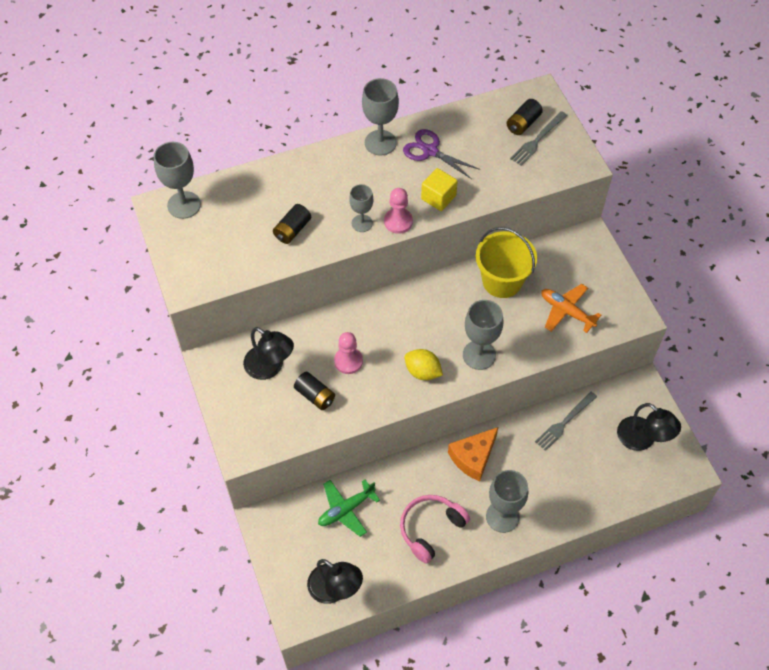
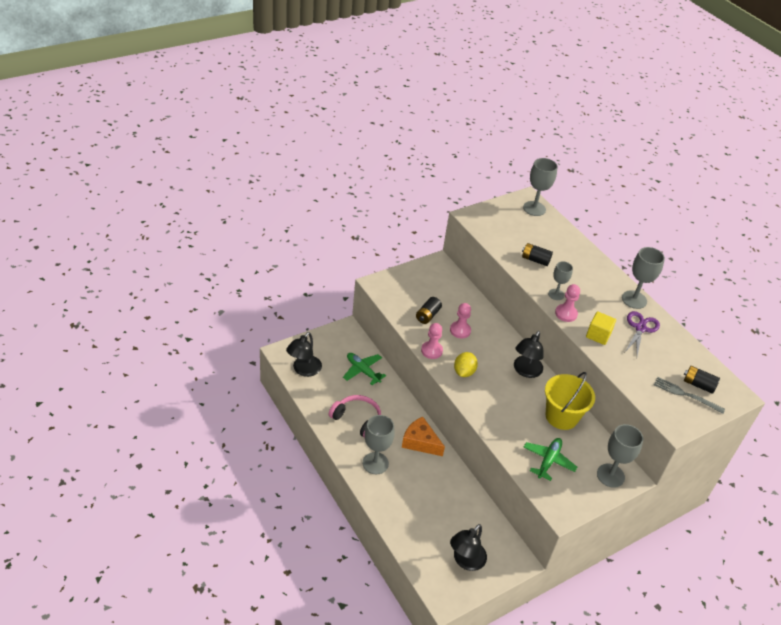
camera: 75 degrees right, 15 degrees down
(270, 367) = (443, 291): black lamp -> black lamp (525, 371)
(381, 403) = (431, 351): none -> pink pawn
(479, 355) = (488, 405): grey goblet -> grey goblet (610, 475)
(565, 422) = (467, 502): grey fork -> none
(566, 311) = (548, 461): orange plane -> green plane

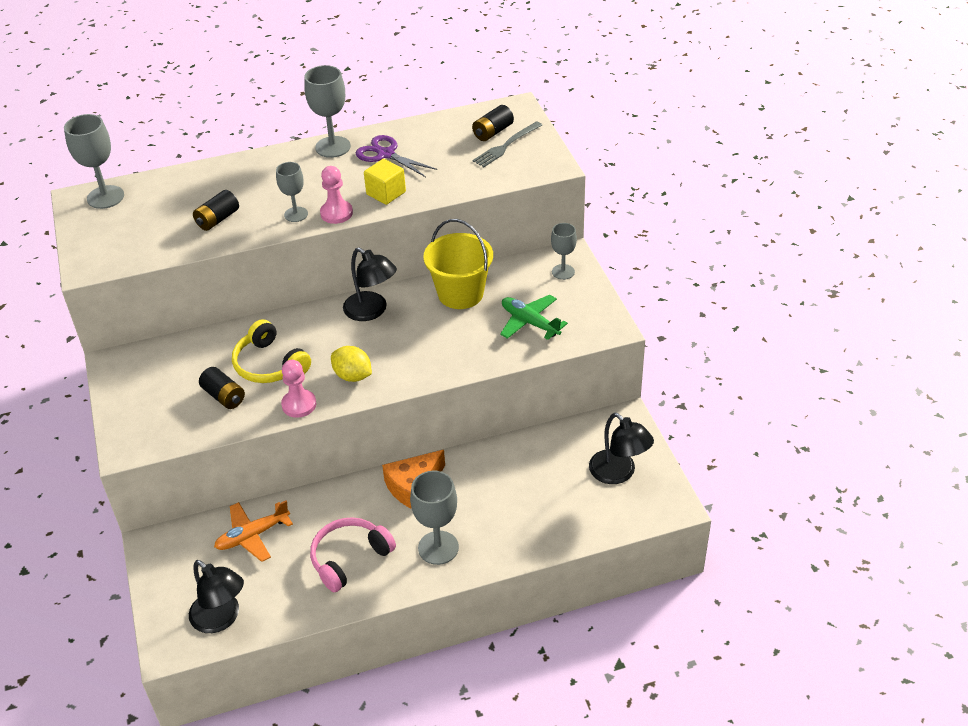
camera: 70 degrees left, 0 degrees up
(363, 371) = (252, 535): green plane -> orange plane
(460, 330) = (269, 364): pink pawn -> yellow headphones
(610, 475) = (563, 272): grey goblet -> grey goblet, size x0.63

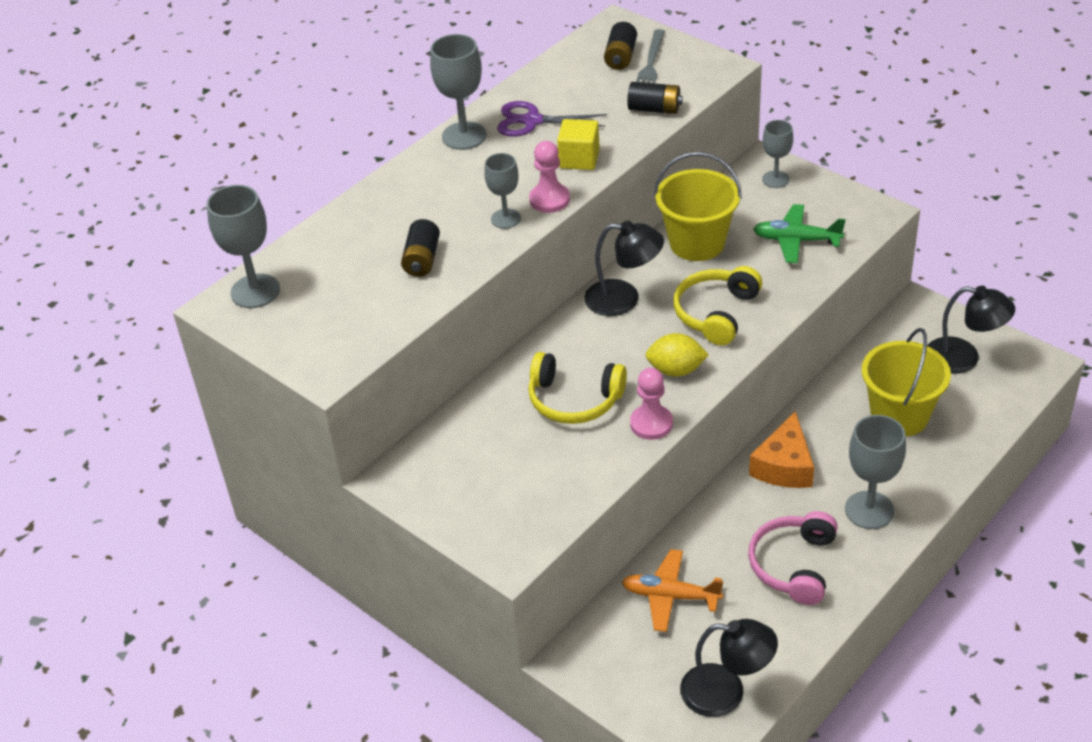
camera: 30 degrees left, 0 degrees up
(224, 396) = (560, 454): black battery -> black battery (654, 109)
(252, 535) = (670, 596): orange plane -> orange plane turned 75 degrees clockwise
(420, 349) = (716, 313): none -> yellow headphones
(528, 492) = (899, 415): none -> yellow bucket

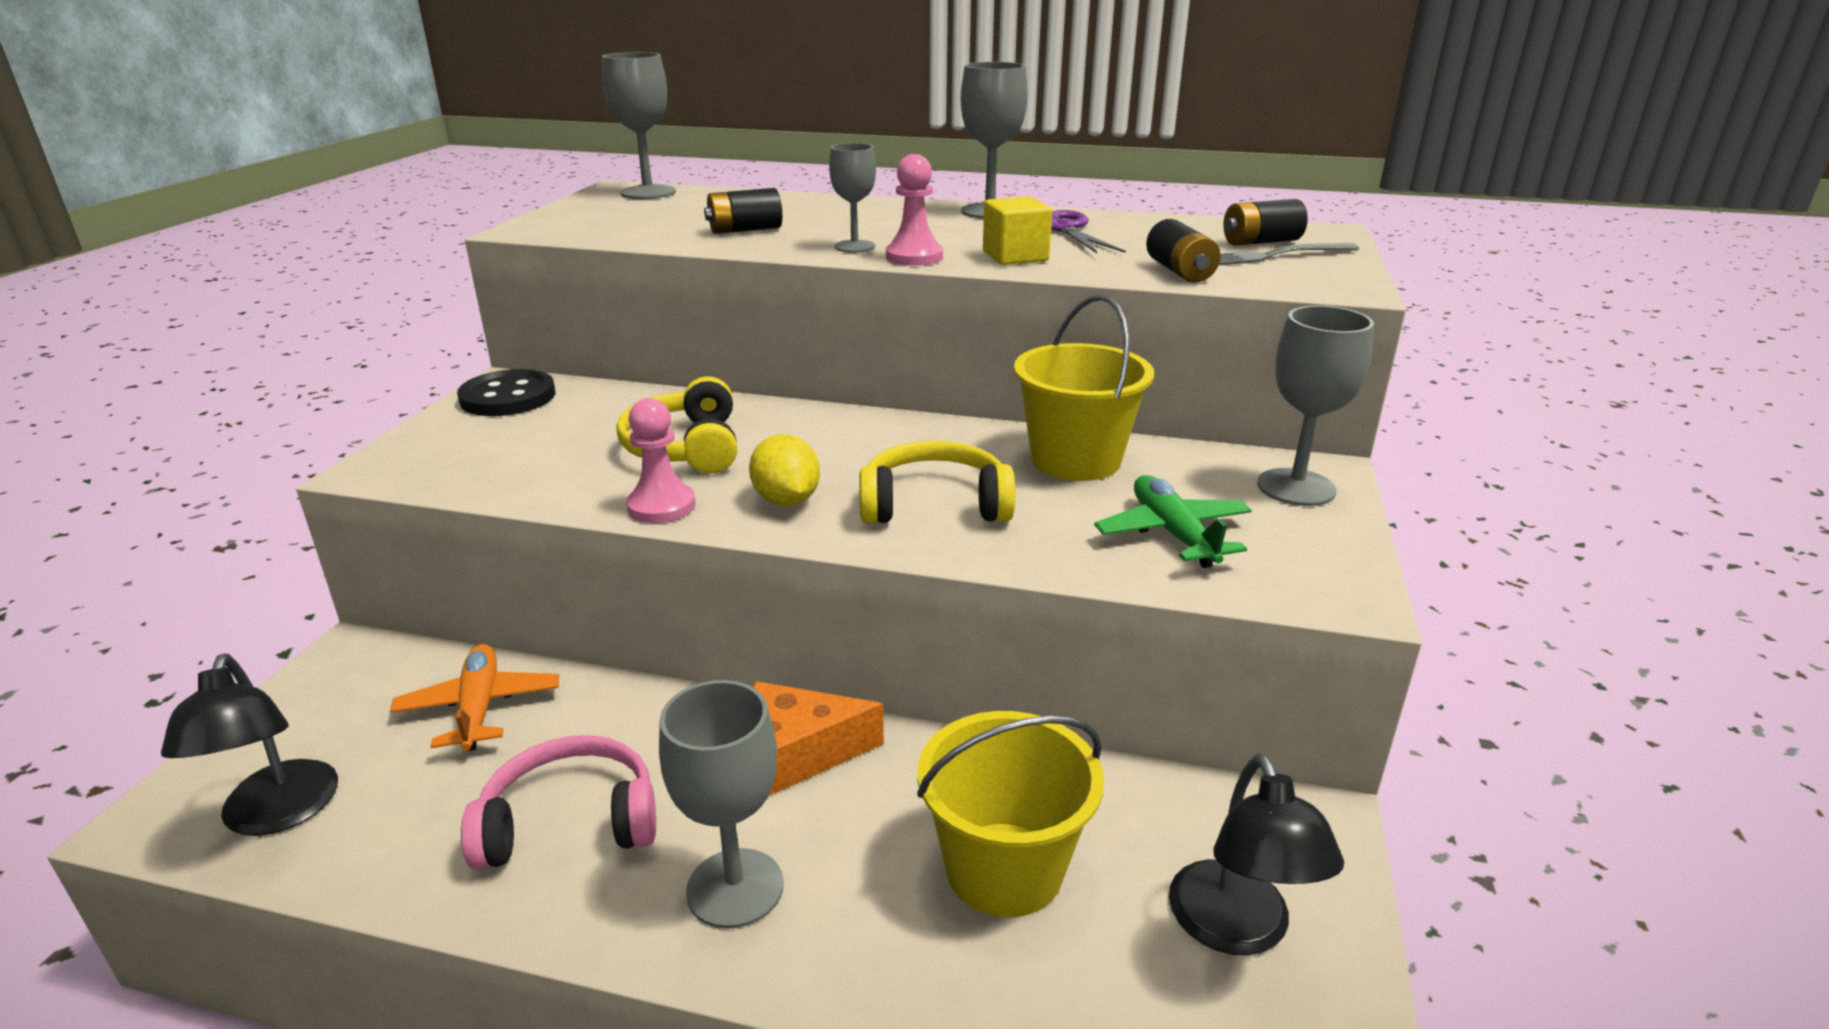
camera: 60 degrees right, 15 degrees down
(421, 479) = (508, 397): none -> black button
(624, 299) = (908, 437): black lamp -> none
(775, 179) = (1296, 487): grey goblet -> grey goblet, size x1.58

